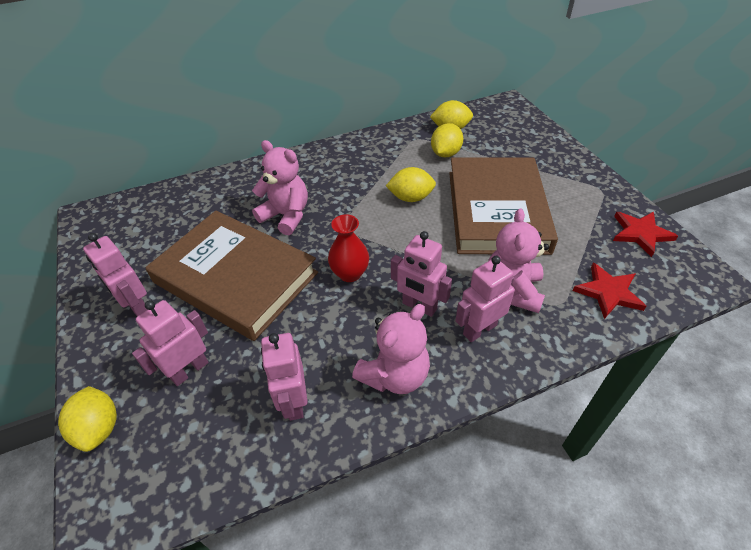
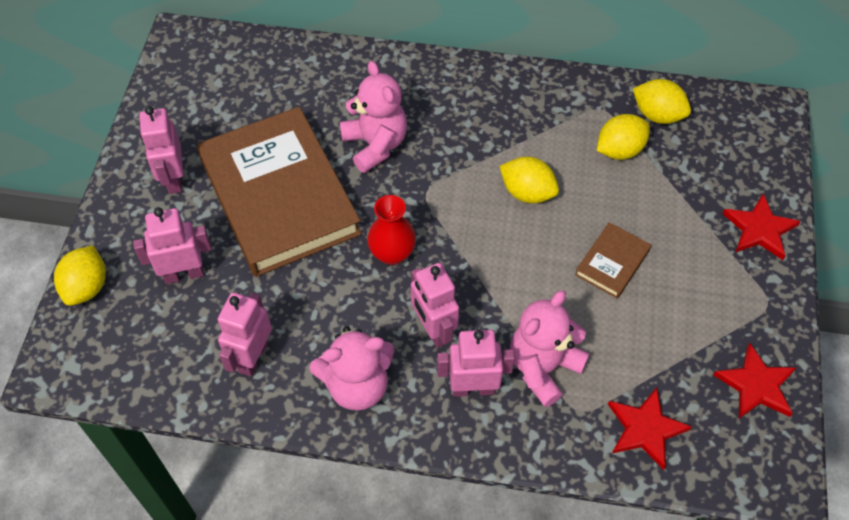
camera: 30 degrees right, 10 degrees up
(496, 210) = (612, 262): brown book -> brown book, size x0.42
(558, 157) = (759, 229): none -> red star

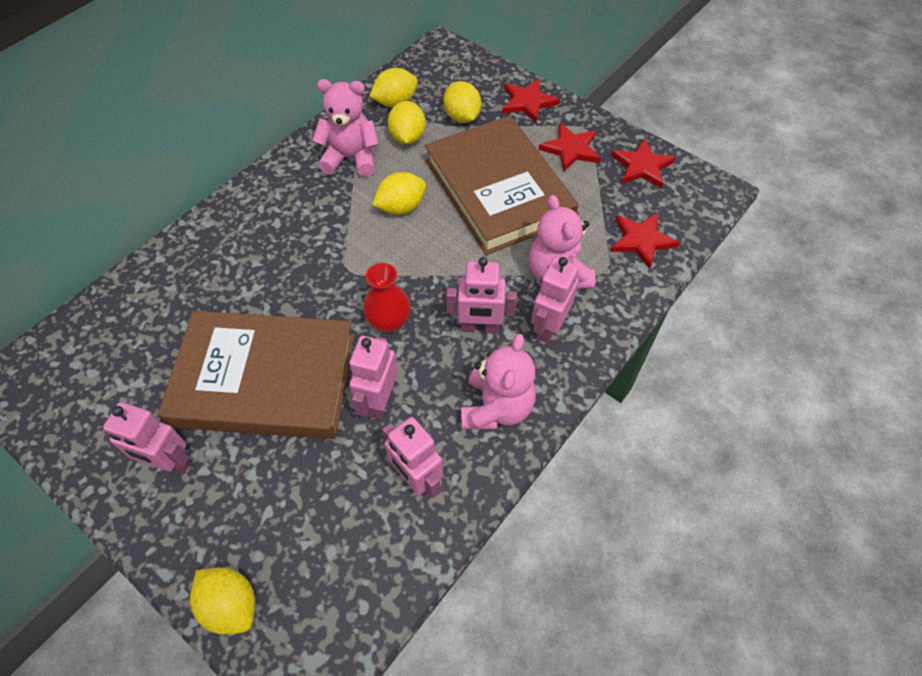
camera: 60 degrees left, 0 degrees up
(184, 274) = (286, 501): pink robot -> pink robot (379, 401)
(375, 145) = (273, 282): pink teddy bear -> pink teddy bear (351, 158)
(612, 262) = (498, 190): brown book -> brown book, size x2.40
(686, 181) = (462, 117): none -> yellow lemon
(723, 303) = (570, 149): none -> red star

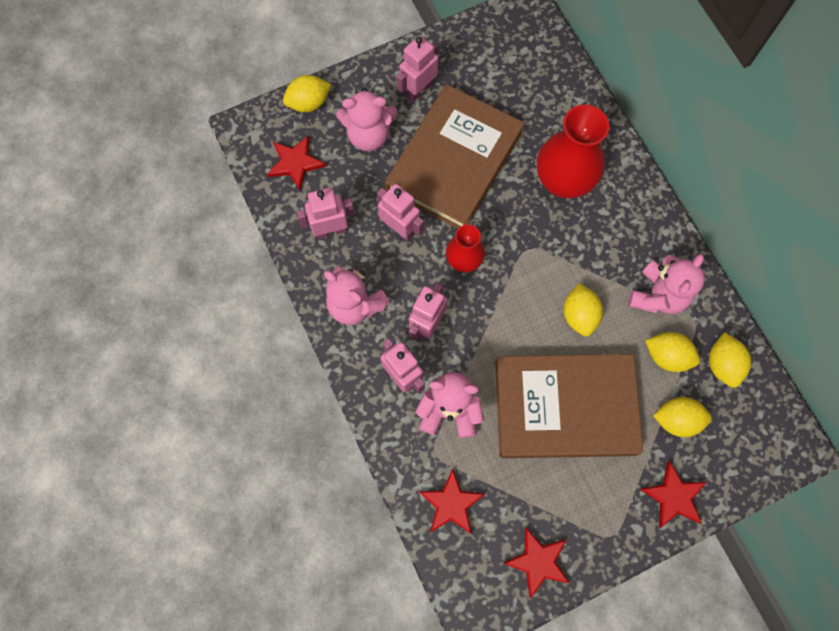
camera: 115 degrees right, 15 degrees up
(252, 266) = (563, 181): none -> red vase
(259, 495) = (369, 135): none -> pink teddy bear
(570, 149) = (589, 503): red star -> red star (295, 163)

